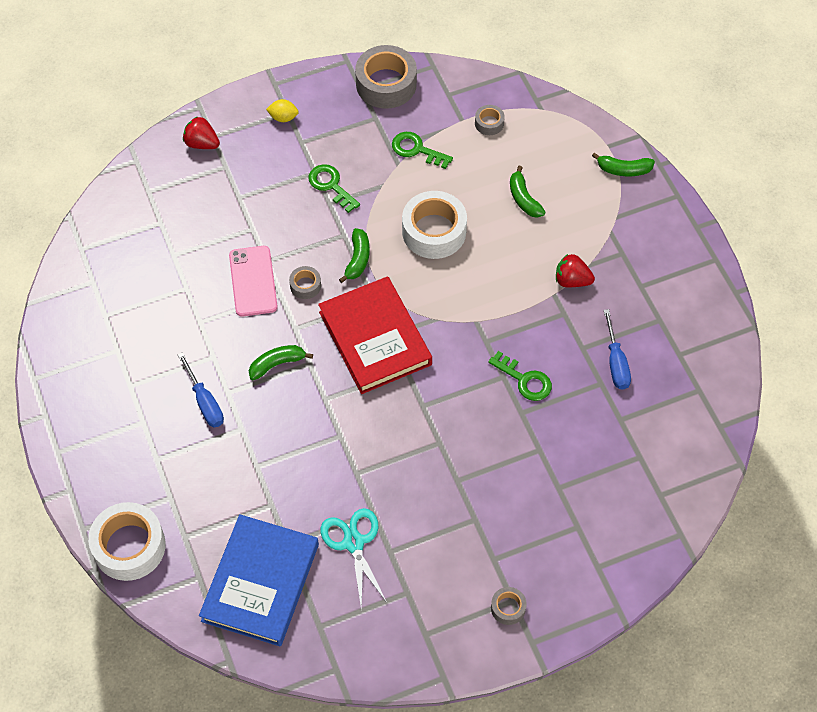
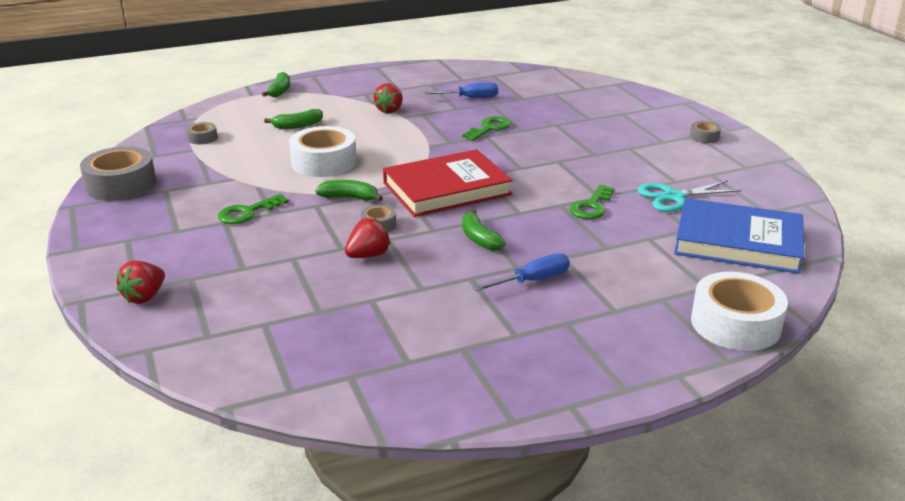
camera: 90 degrees left, 30 degrees down
(253, 281) = (368, 255): pink phone -> red strawberry
(283, 117) = (134, 242): yellow lemon -> none
(417, 150) = (219, 170): green key -> green key (591, 206)

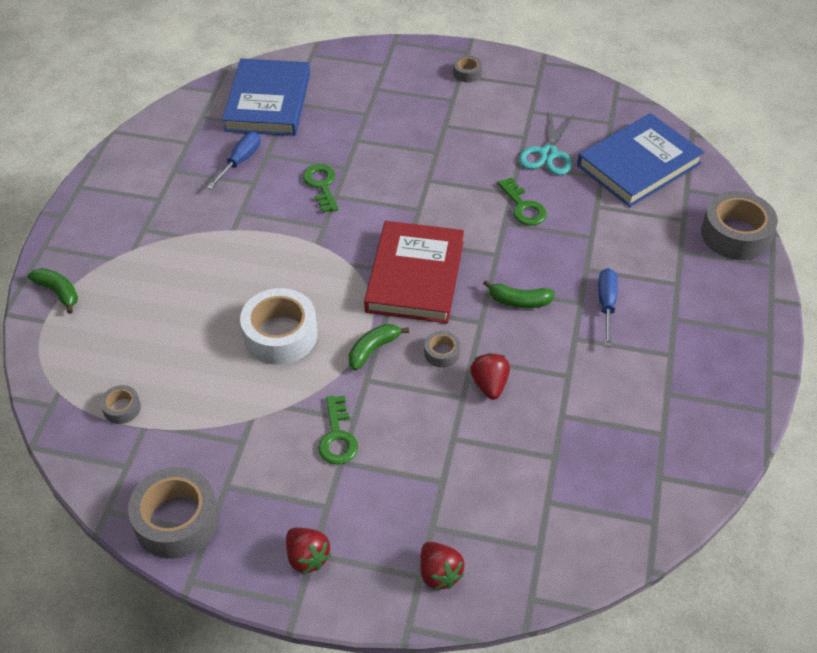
camera: 55 degrees left, 20 degrees up
(297, 126) = (171, 318): green banana -> none
(389, 110) = (207, 231): red strawberry -> red strawberry (307, 557)
(542, 87) = (268, 102): none -> blue book
(735, 324) = (735, 234): white tape -> grey tape

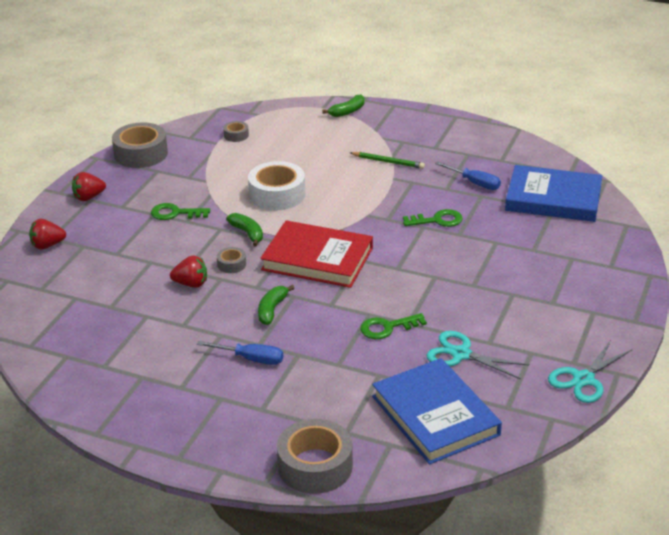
camera: 100 degrees right, 15 degrees down
(195, 238) = (388, 162): none -> green pencil
(467, 73) = (597, 317): grey tape -> none
(557, 80) = (583, 379): none -> turquoise scissors

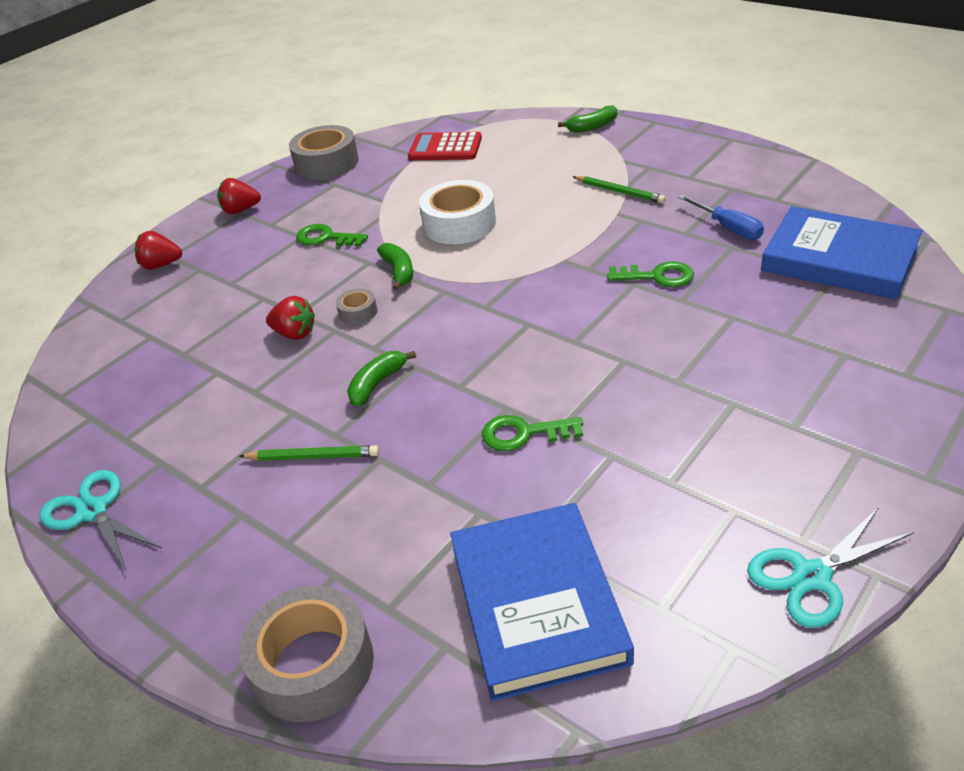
camera: 20 degrees right, 5 degrees up
(236, 135) = (445, 148): grey tape -> red calculator
(251, 359) = (313, 456): blue screwdriver -> green pencil
(317, 259) = (471, 316): red book -> none
(461, 354) = (618, 495): turquoise scissors -> turquoise scissors (93, 511)

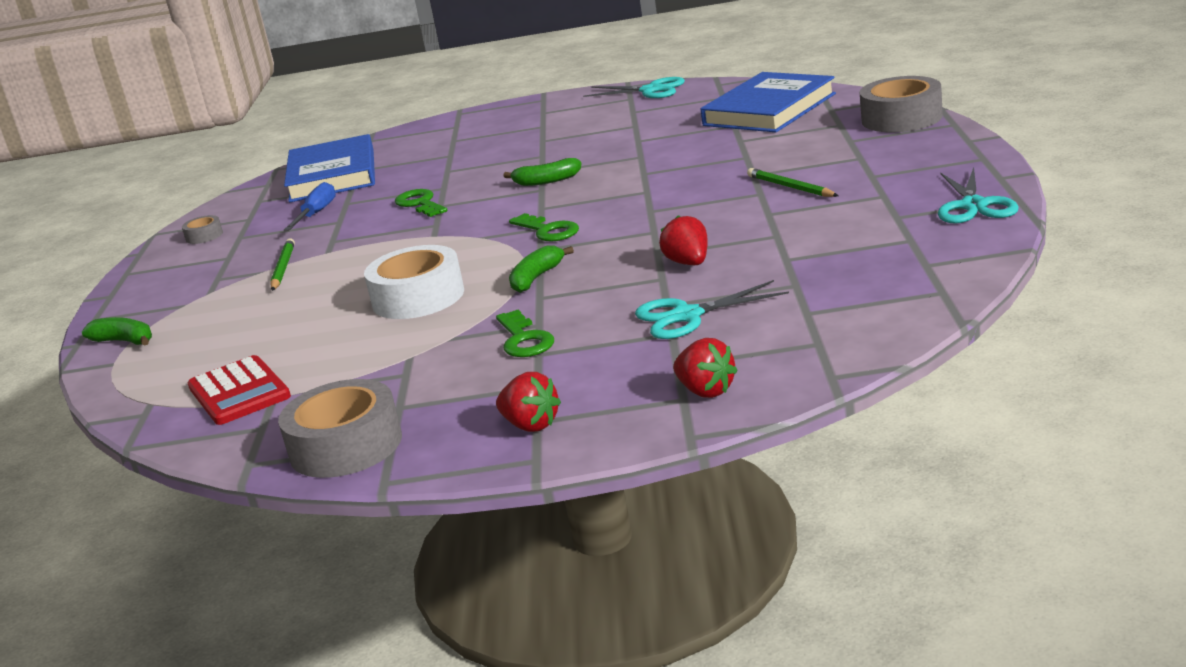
camera: 130 degrees left, 15 degrees down
(236, 297) = (687, 316): none -> turquoise scissors
(358, 312) = (620, 259): grey tape -> grey tape (204, 236)
(377, 384) = (689, 209): green banana -> green banana (546, 181)
(523, 433) = (659, 160): green key -> green key (548, 231)

